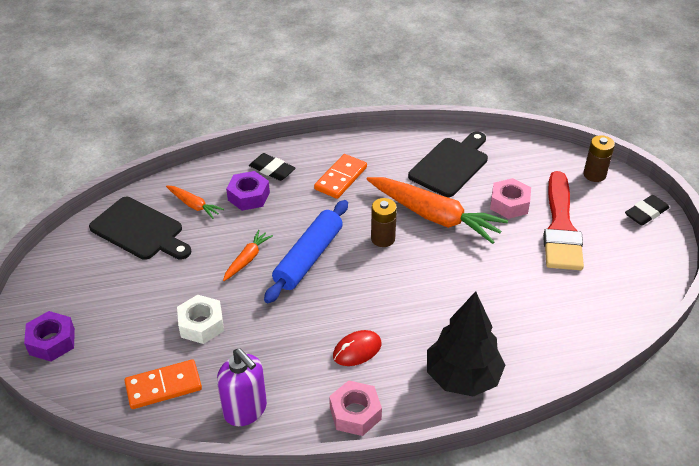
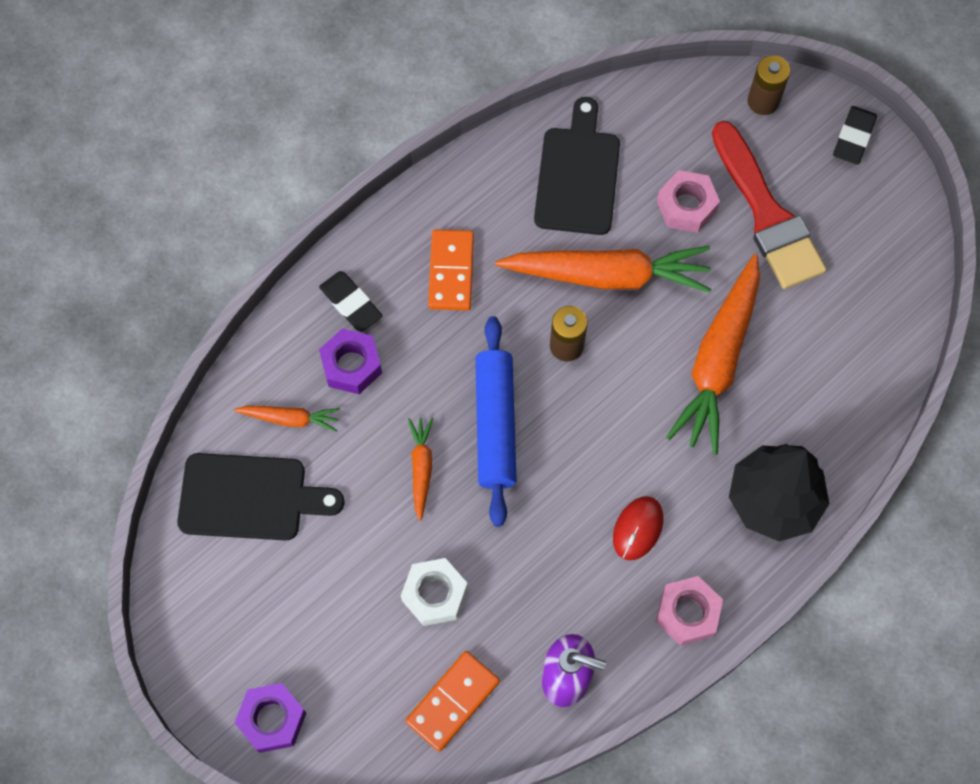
camera: 30 degrees left, 25 degrees up
(272, 170) = (351, 303): black eraser -> black eraser turned 45 degrees clockwise
(476, 286) = (718, 361): none -> orange carrot

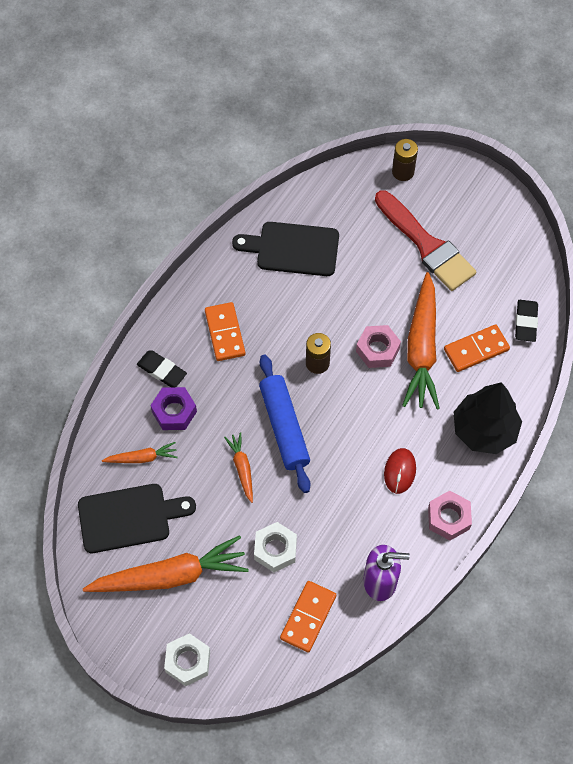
camera: 15 degrees left, 5 degrees down
(272, 719) = (188, 661): purple nut -> white nut
(578, 175) = (293, 249): black cutting board -> black cutting board turned 75 degrees counterclockwise
(608, 275) = (332, 310): orange carrot -> orange carrot (170, 575)
(686, 206) = (371, 252): pink nut -> pink nut (377, 350)
(794, 381) = (476, 349): none -> orange domino
(853, 138) = (469, 182): black eraser -> black eraser (525, 322)

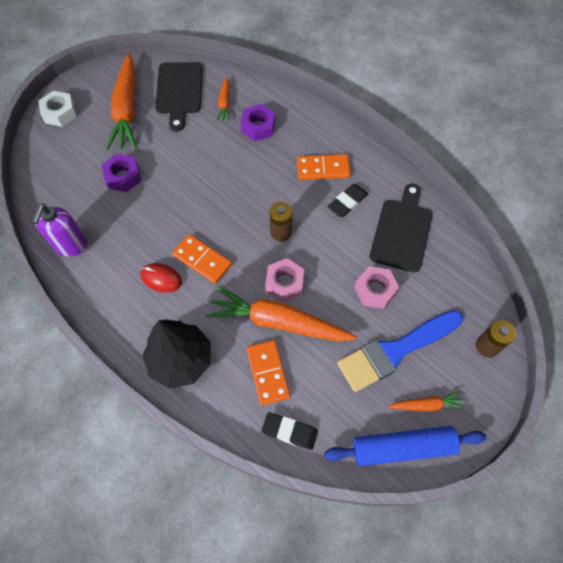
camera: 100 degrees right, 0 degrees up
(162, 370) = (296, 123): black eraser -> black eraser (347, 202)
(242, 468) = (198, 164): orange carrot -> orange carrot (426, 404)
(275, 549) = (123, 177): white nut -> purple nut
(284, 427) = (226, 198): blue rolling pin -> blue rolling pin (402, 447)
(308, 617) = (61, 190): orange domino -> orange domino (202, 260)
(426, 245) = (395, 351): red brush -> blue brush
(448, 518) = (106, 309): pink nut -> pink nut (375, 290)

